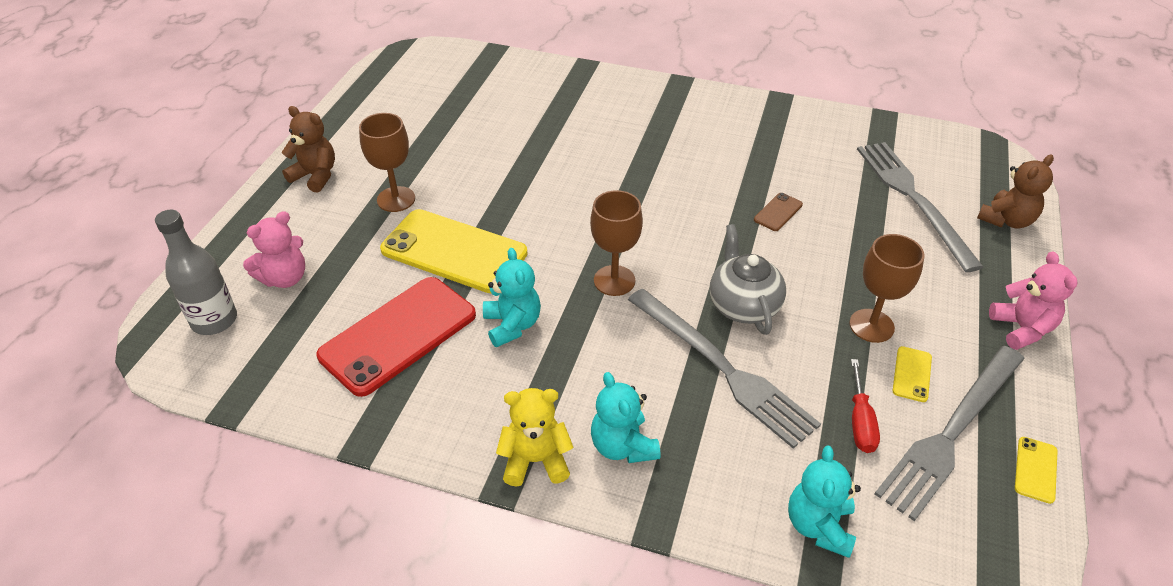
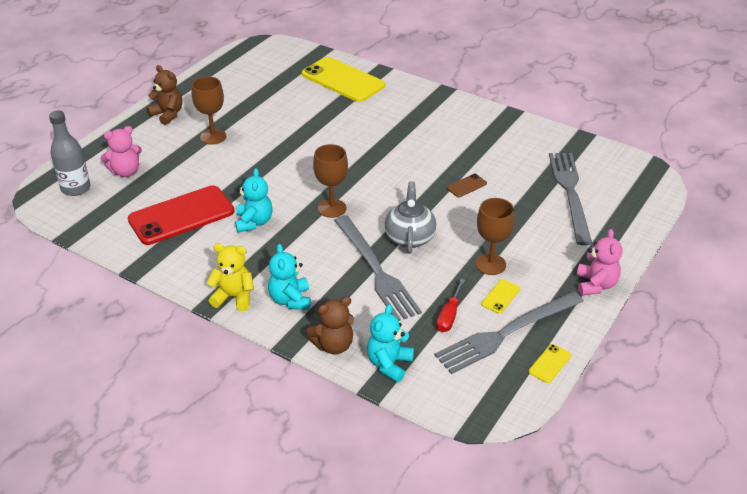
camera: 15 degrees right, 5 degrees down
(454, 251) = (236, 174): yellow phone -> yellow phone (343, 80)
(1006, 220) = (631, 218): brown teddy bear -> brown teddy bear (333, 345)

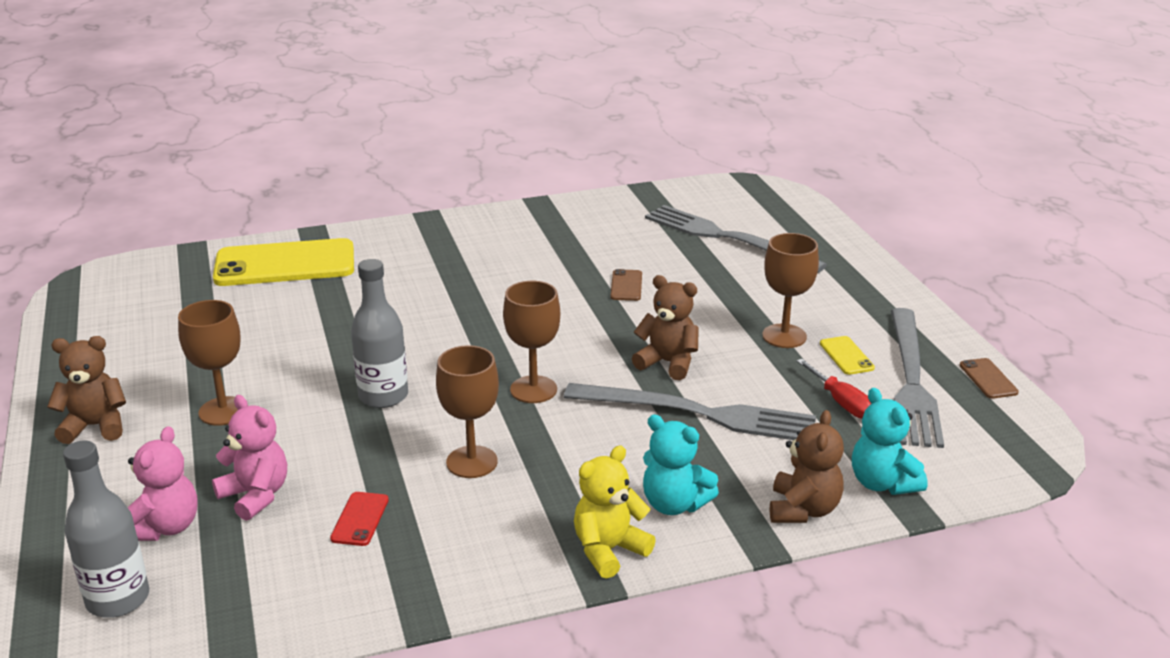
camera: 50 degrees left, 10 degrees down
(181, 215) = (360, 519): red phone -> red phone, size x0.41
(254, 222) = (472, 462): turquoise teddy bear -> brown goblet
(274, 170) = (383, 396): none -> grey bottle
(409, 237) = (668, 363): grey teapot -> brown teddy bear
(549, 363) = (988, 379): yellow phone -> brown phone
(595, 285) = (892, 295): pink teddy bear -> pink teddy bear (256, 495)

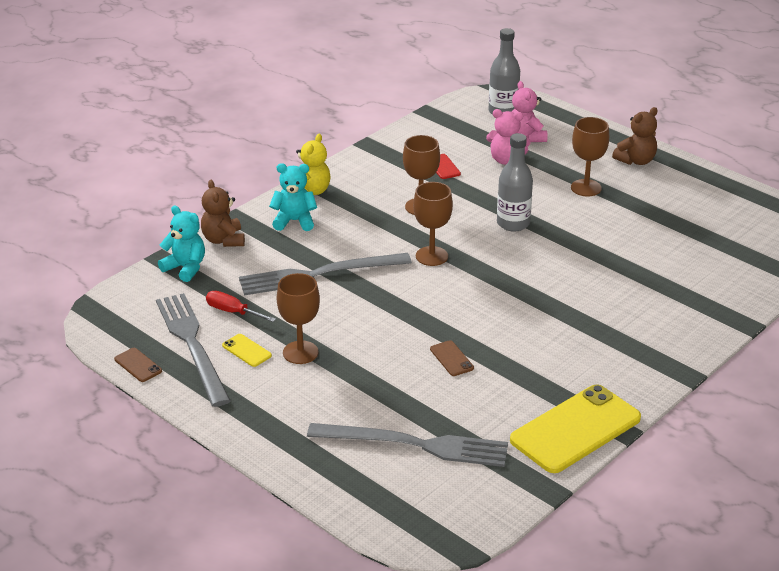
camera: 150 degrees right, 5 degrees up
(285, 264) = (715, 288): yellow phone -> yellow phone (575, 429)
(668, 363) = (365, 302): brown teddy bear -> none

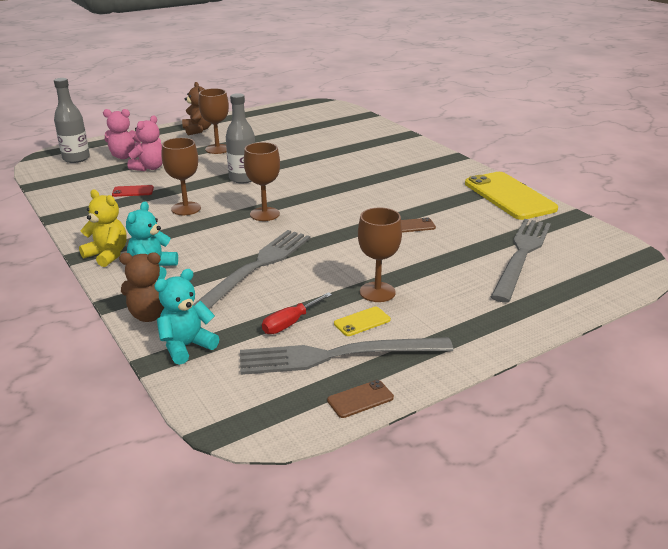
camera: 75 degrees left, 5 degrees down
(319, 274) = (256, 268): grey fork -> grey fork turned 150 degrees counterclockwise

